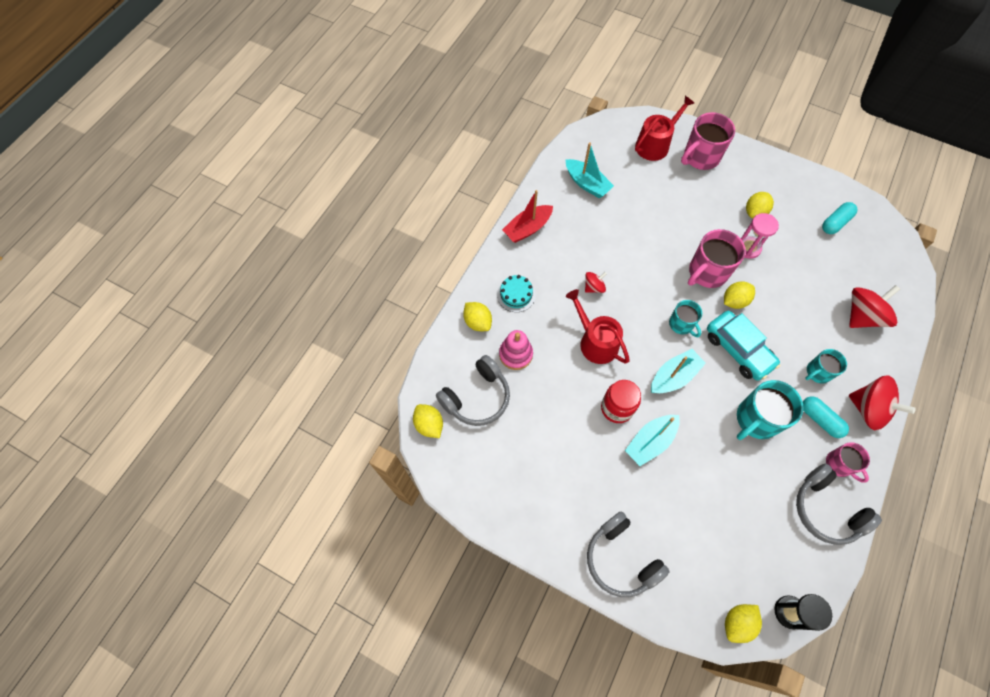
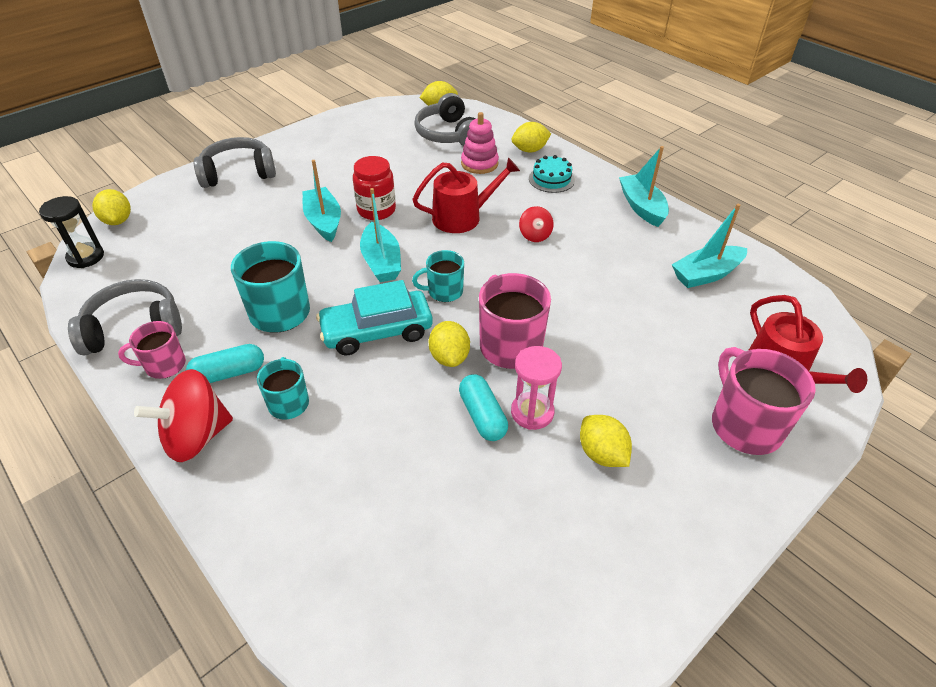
camera: 110 degrees right, 20 degrees down
(527, 228) = (642, 207): red boat -> turquoise boat
(835, 223) = (537, 581): turquoise capsule -> turquoise capsule (482, 416)
(862, 316) = (332, 515): red spinning top -> none

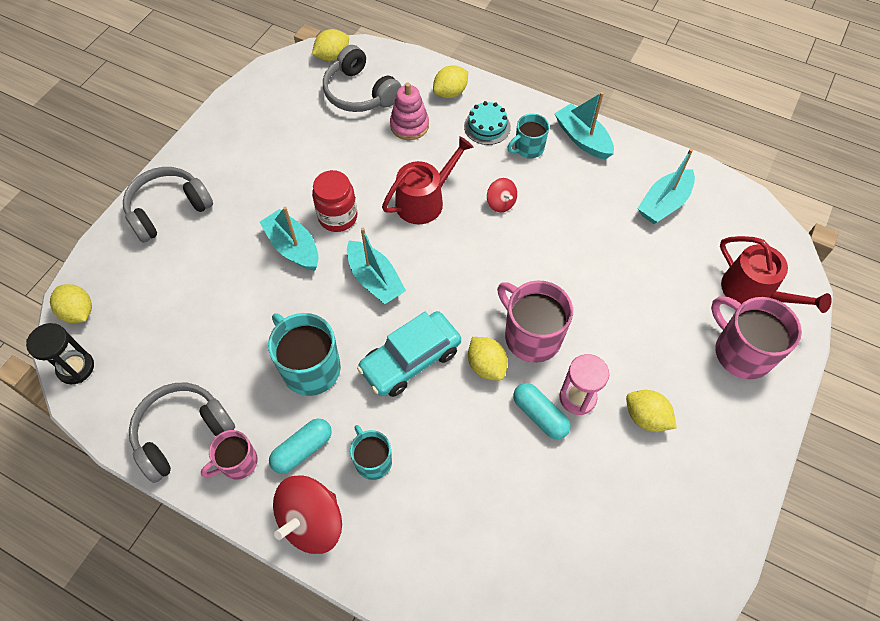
camera: 20 degrees left, 15 degrees up
(444, 291) = (449, 295): turquoise mug -> turquoise mug (528, 148)

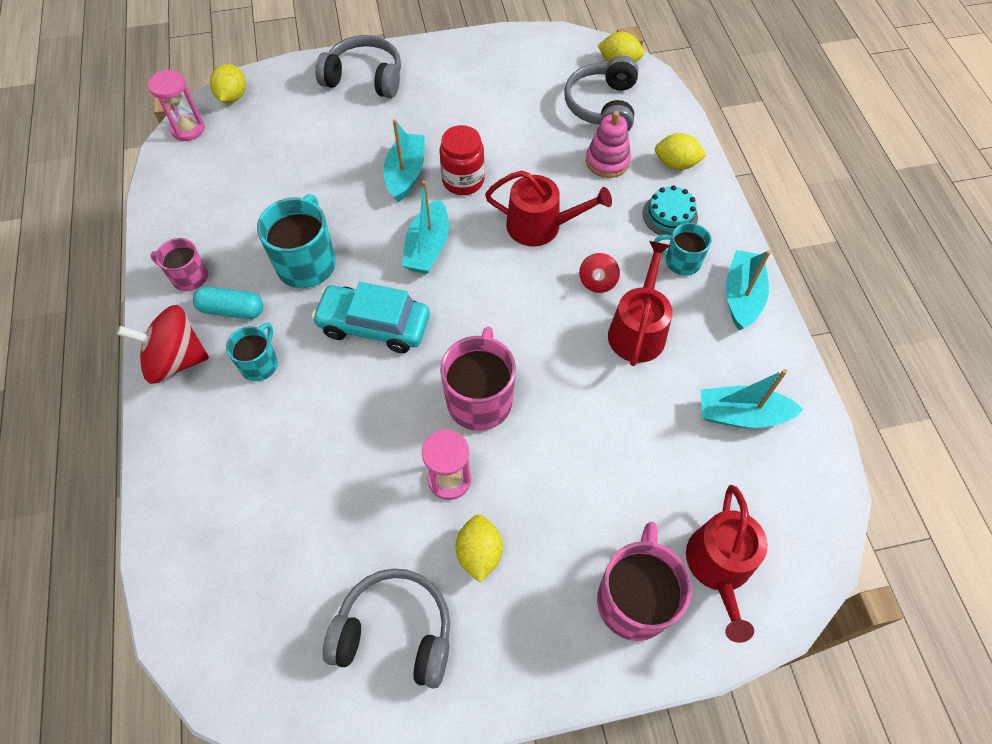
camera: 50 degrees right, 0 degrees up
(76, 368) = (188, 129): black hourglass -> pink hourglass
(182, 433) = (186, 226): grey headphones -> grey headphones (395, 632)
(486, 366) = (418, 384): yellow lemon -> none
(539, 415) = (405, 460): turquoise capsule -> none
(557, 209) = (638, 330): none -> red watering can

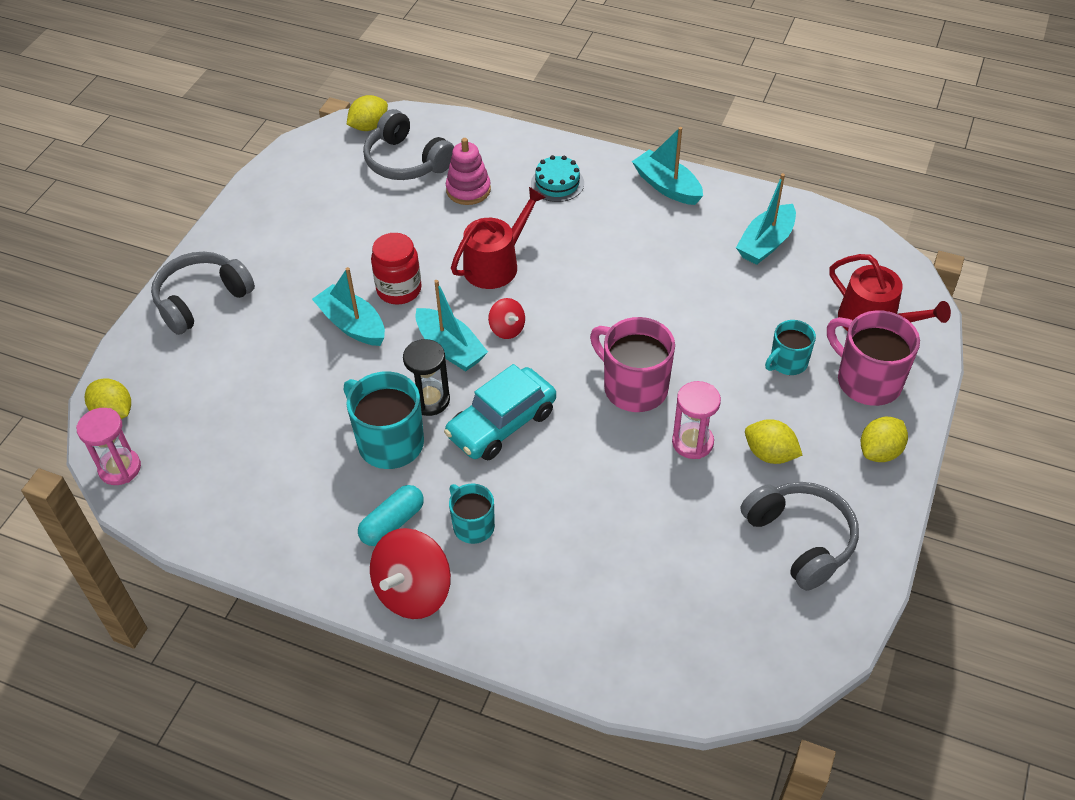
camera: 55 degrees left, 10 degrees down
(189, 277) = (321, 543): pink mug -> none
(365, 264) = (430, 400): none -> black hourglass
(395, 632) = (800, 539): grey headphones -> grey headphones turned 105 degrees clockwise
(597, 282) = (583, 259): red spinning top -> red spinning top (507, 329)
(638, 330) = (647, 259): red watering can -> none
(676, 164) = (511, 152): yellow lemon -> yellow lemon (880, 451)
(681, 262) = (607, 201): turquoise mug -> turquoise mug (787, 362)

